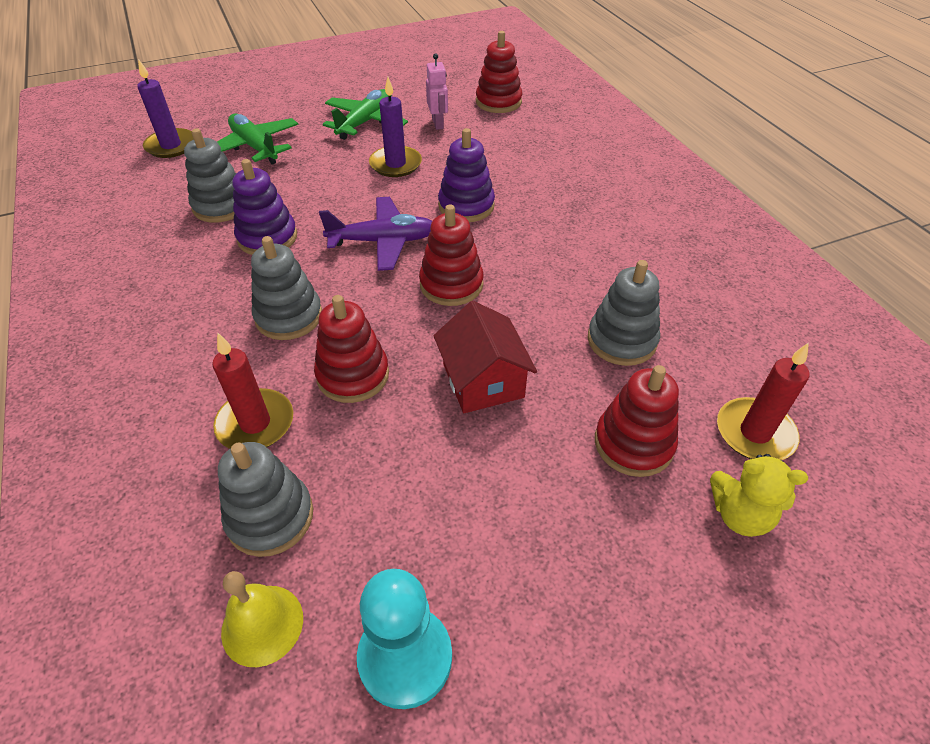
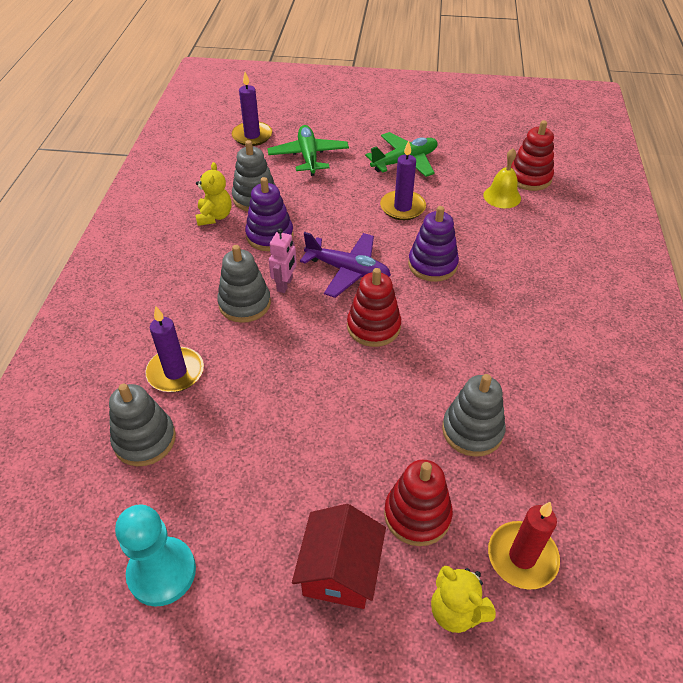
camera: 30 degrees right, 0 degrees up
(183, 240) = (214, 216): none -> yellow teddy bear
(255, 423) = (175, 372): red candle -> purple candle
(262, 624) = (98, 505): yellow bell -> yellow bell (502, 196)
(353, 375) = (257, 366): red stacking toy -> none
(438, 124) = (462, 182): pink robot -> pink robot (285, 284)
(483, 380) = (342, 412): red house -> red house (340, 570)

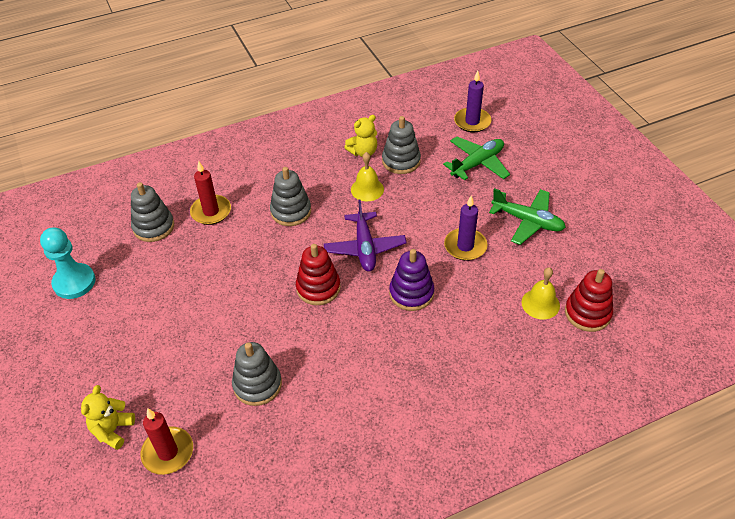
camera: 60 degrees right, 0 degrees up
(175, 372) = (211, 212): purple candle -> red candle
(269, 236) = (367, 189): purple stacking toy -> yellow bell
(285, 284) = (324, 222): pink robot -> none
(340, 570) = (112, 360): red house -> none
(417, 515) = (171, 382): red stacking toy -> none

